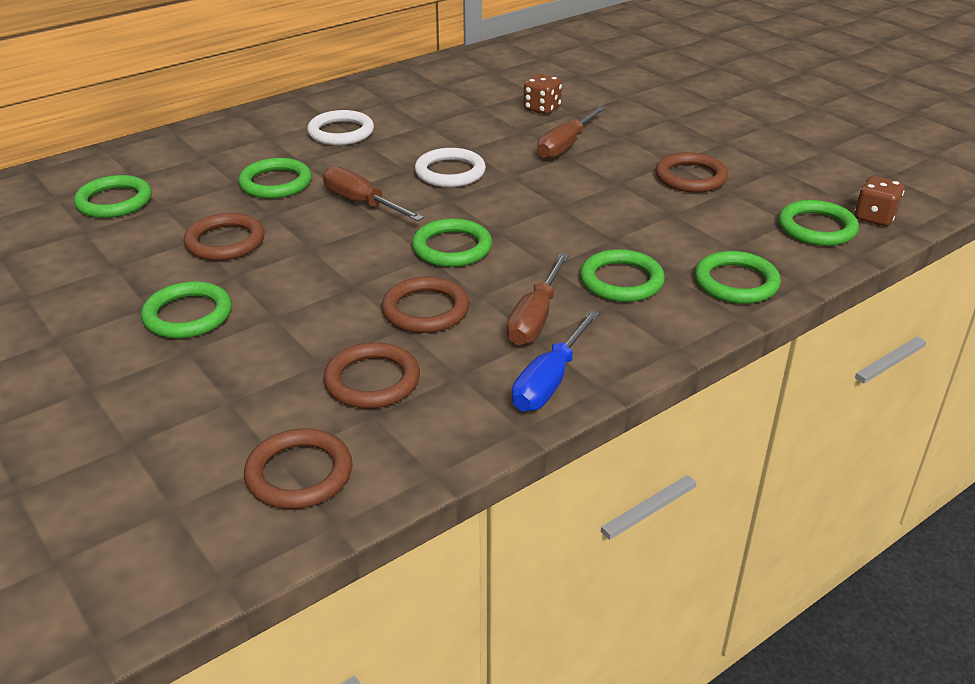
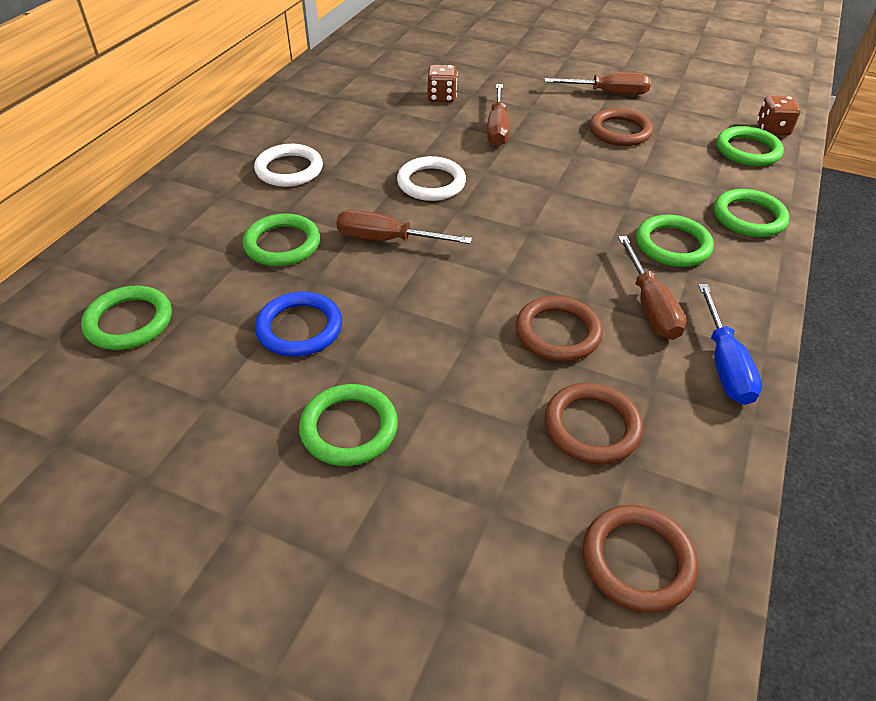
camera: 30 degrees left, 10 degrees up
(225, 242) = (299, 328): brown ring -> blue ring
(452, 248) = (512, 260): green ring -> none
(722, 143) = (608, 93): none -> brown screwdriver

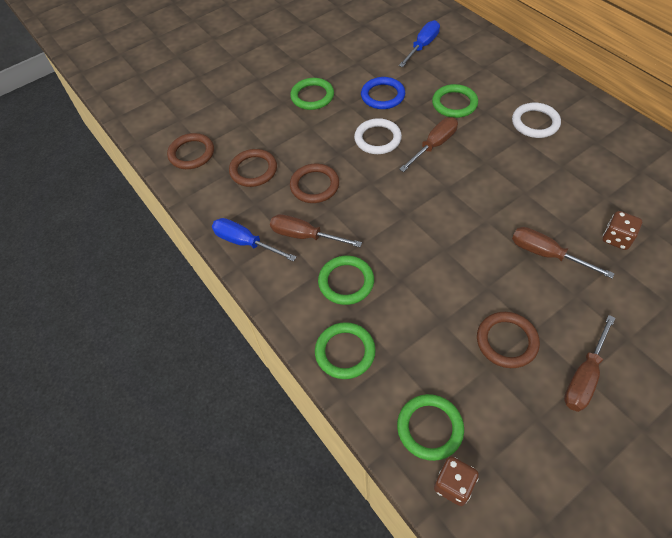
camera: 125 degrees right, 10 degrees up
(129, 322) = (422, 46): green ring -> blue screwdriver
(431, 183) = (485, 185): white ring -> white ring (377, 139)

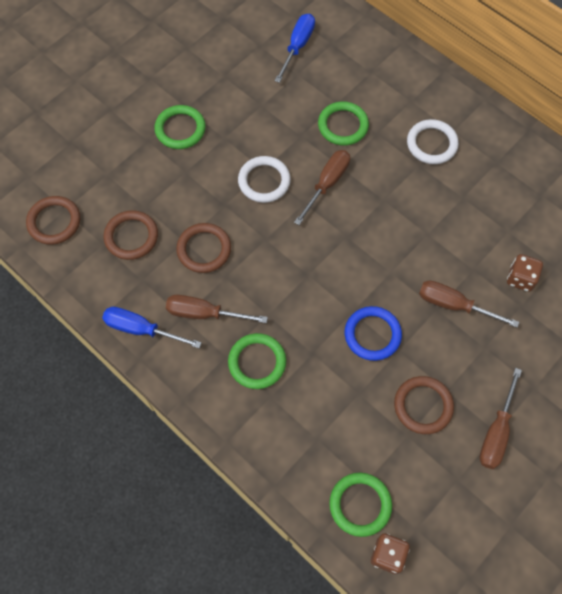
camera: 15 degrees left, 10 degrees up
(345, 352) = (268, 440): green ring -> none
(382, 95) = (261, 121): blue ring -> blue ring (372, 334)

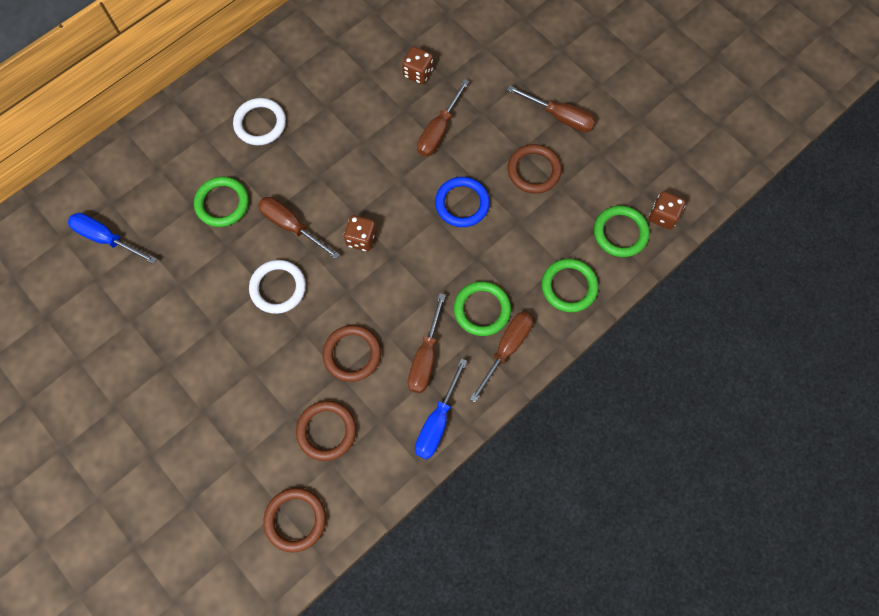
camera: 85 degrees left, 5 degrees up
(180, 129) = (194, 373): green ring -> green ring (569, 286)
(217, 389) = (506, 349): none -> brown screwdriver
(321, 245) = (361, 239): none -> brown dice

